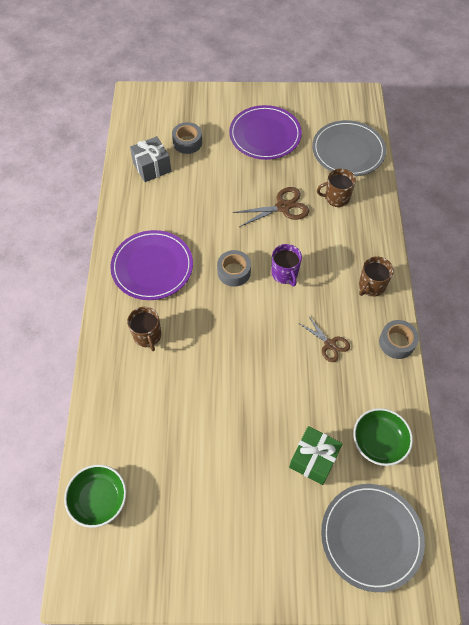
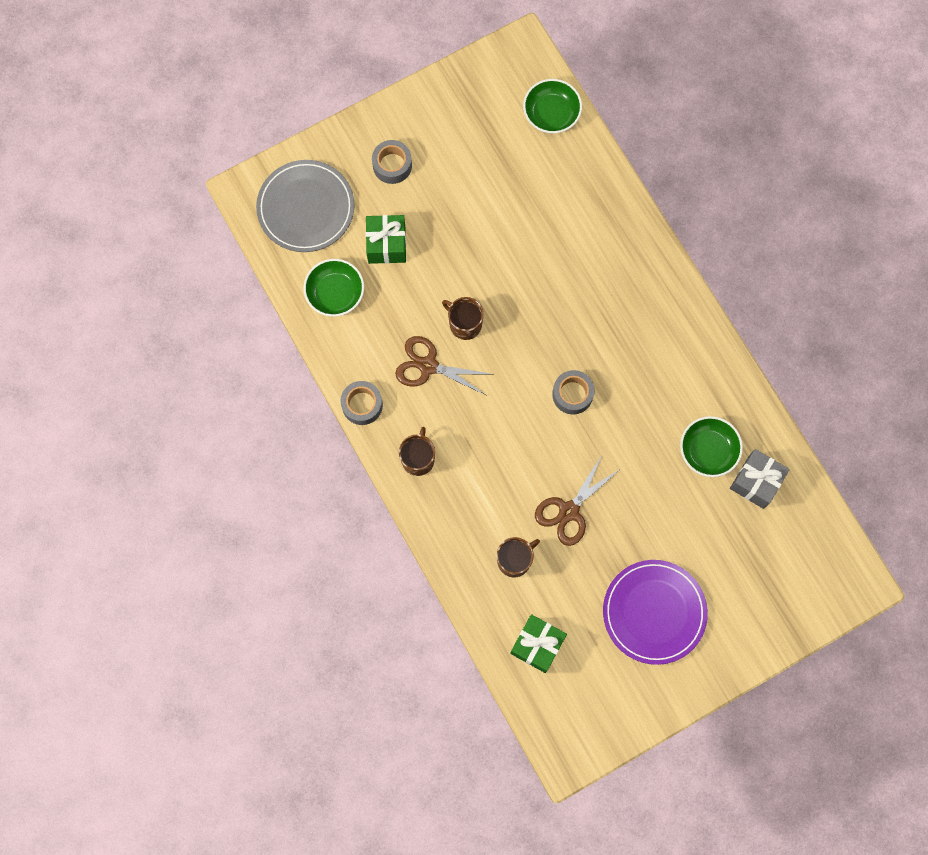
camera: 150 degrees right, 15 degrees up
(147, 336) = (612, 275): brown mug -> brown mug (464, 324)
(152, 267) = (662, 352): purple plate -> none
(168, 197) = (708, 450): none -> green bowl
(187, 142) = (741, 544): grey tape -> grey tape (392, 165)
(285, 274) = (517, 422): purple mug -> none
(329, 344) = (428, 366): brown scissors -> brown scissors, size x1.50
(348, 151) = (537, 645): grey plate -> green gift

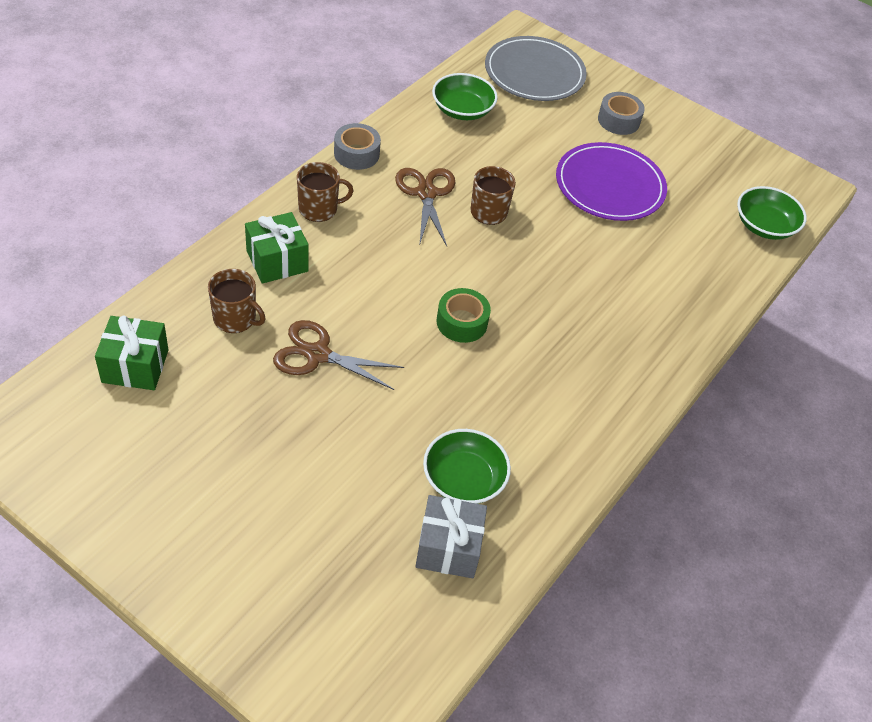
camera: 60 degrees right, 25 degrees down
(386, 245) = (535, 134): green gift -> green gift (277, 261)
(572, 394) = (462, 322): grey tape -> green tape
(654, 612) = (220, 477): purple plate -> purple plate (609, 185)

